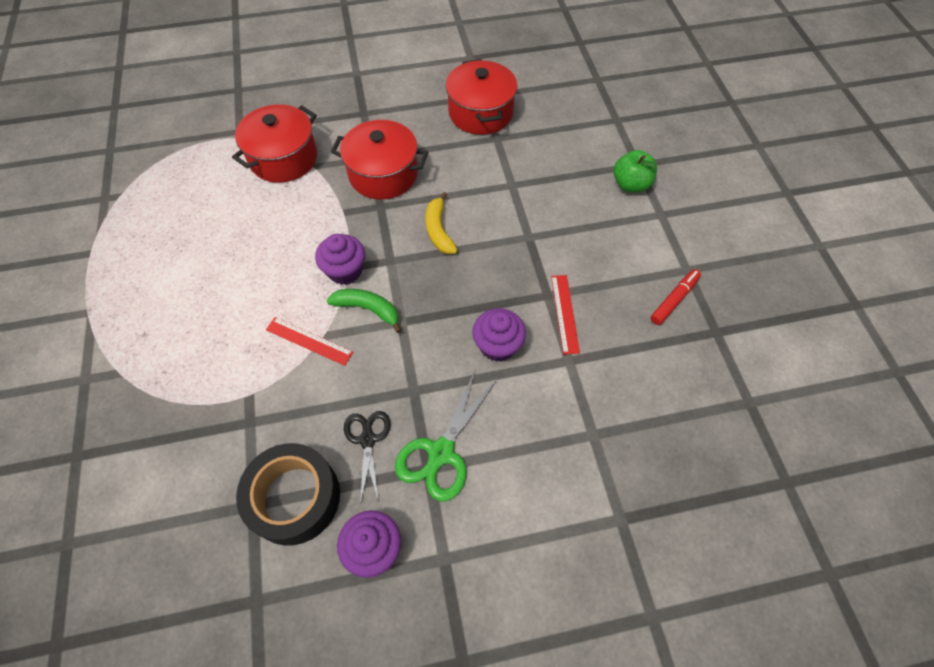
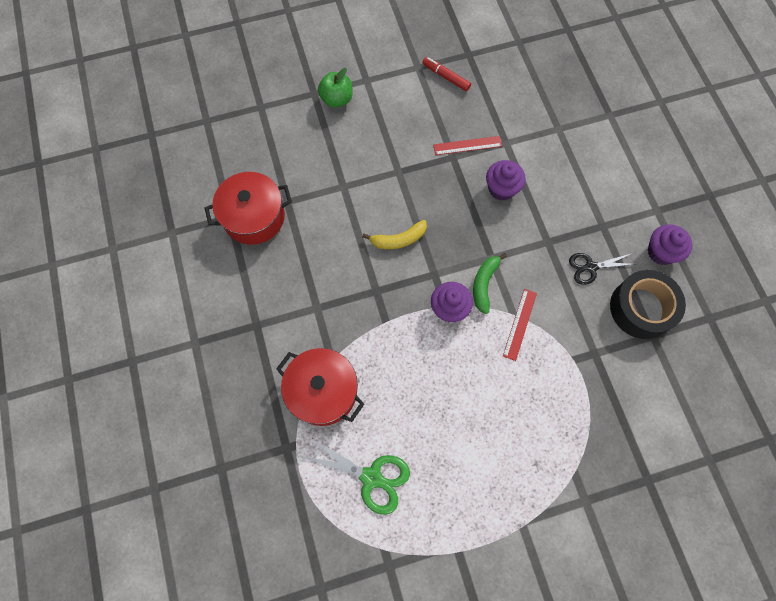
camera: 95 degrees left, 10 degrees up
(383, 174) = (338, 294): red pot -> none
(441, 452) = (590, 218): green scissors -> green scissors (371, 477)

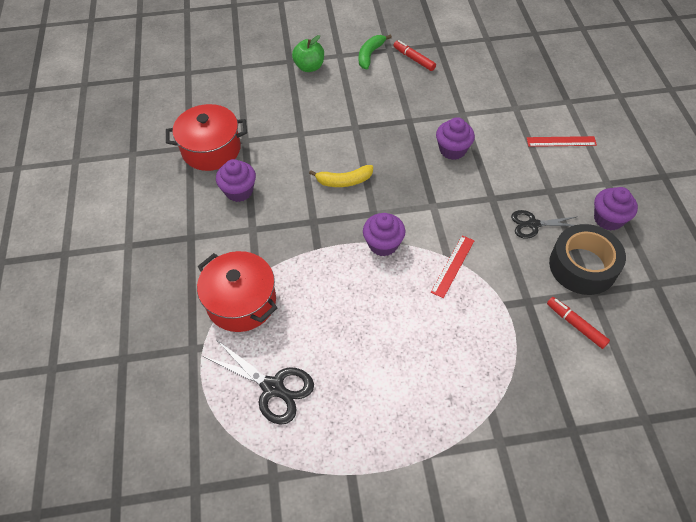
camera: 10 degrees right, 15 degrees down
(294, 265) = (239, 191): none -> purple cupcake
(371, 477) = (273, 387): green scissors -> black scissors
(467, 145) = (425, 113): red ruler -> red ruler (561, 141)
(484, 284) = (422, 227): green banana -> green banana (370, 55)
(641, 372) = (575, 325): none -> red marker

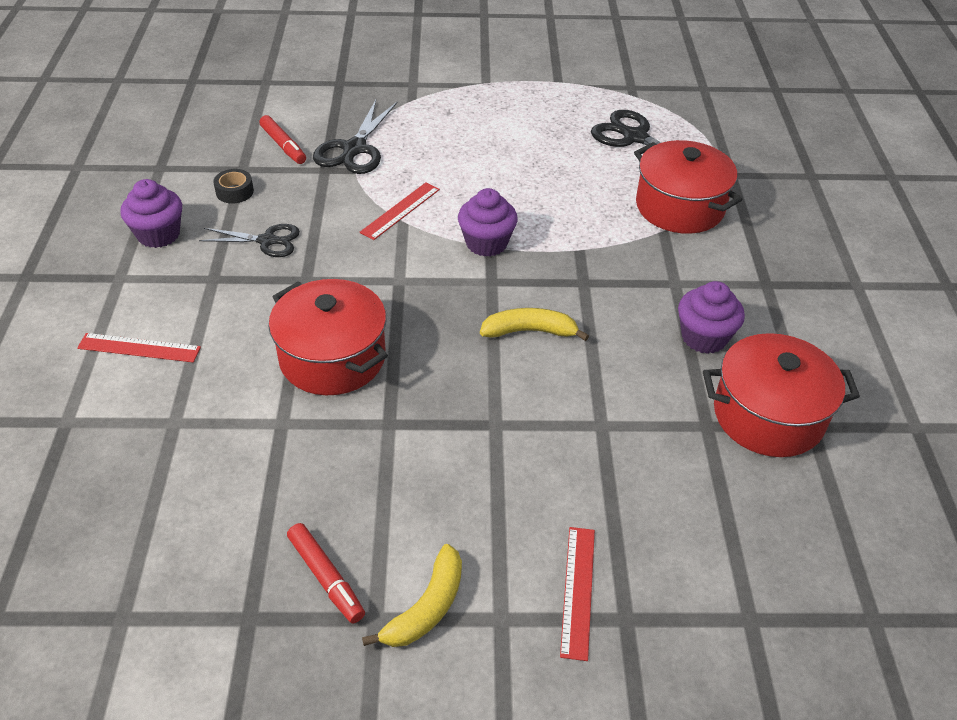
camera: 175 degrees left, 10 degrees down
(309, 67) = (578, 591): green apple -> red ruler
(370, 55) = (426, 607): green banana -> yellow banana
(452, 150) = (332, 358): purple cupcake -> red pot
(515, 330) = (354, 149): none -> black scissors
(582, 266) = (234, 192): black tape -> black tape, size x0.43

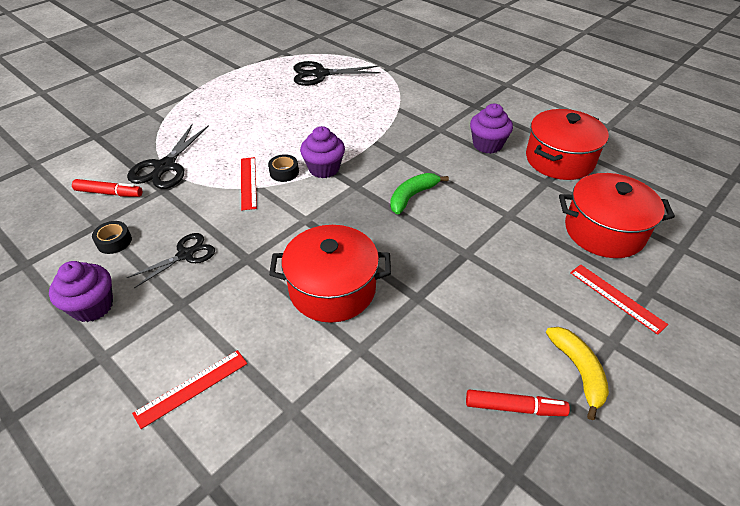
camera: 45 degrees left, 0 degrees up
(354, 149) = (165, 167): black scissors -> black scissors turned 45 degrees clockwise
(445, 222) = (284, 172): none -> black tape
(530, 331) = (412, 196): yellow banana -> green banana
(679, 207) = (390, 94): red pot -> red pot (604, 231)

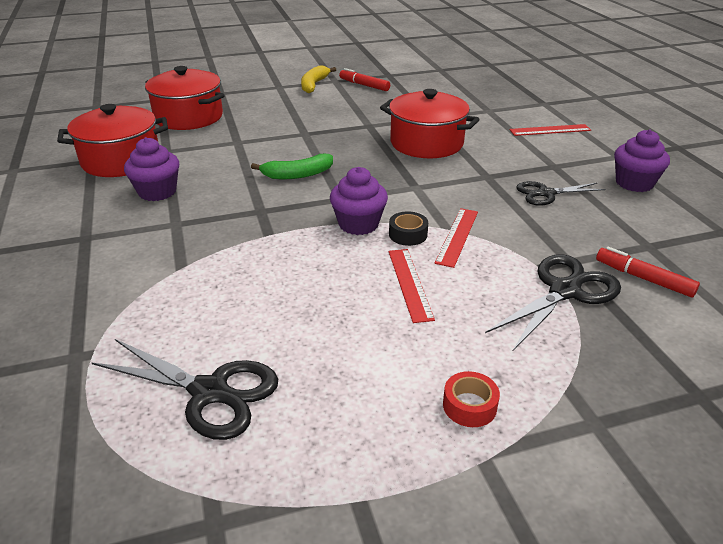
camera: 150 degrees left, 10 degrees down
(114, 241) = (624, 224): black tape -> none
(207, 101) = (469, 406): none -> red tape
(616, 298) = (244, 96): red ruler -> red ruler (409, 284)

